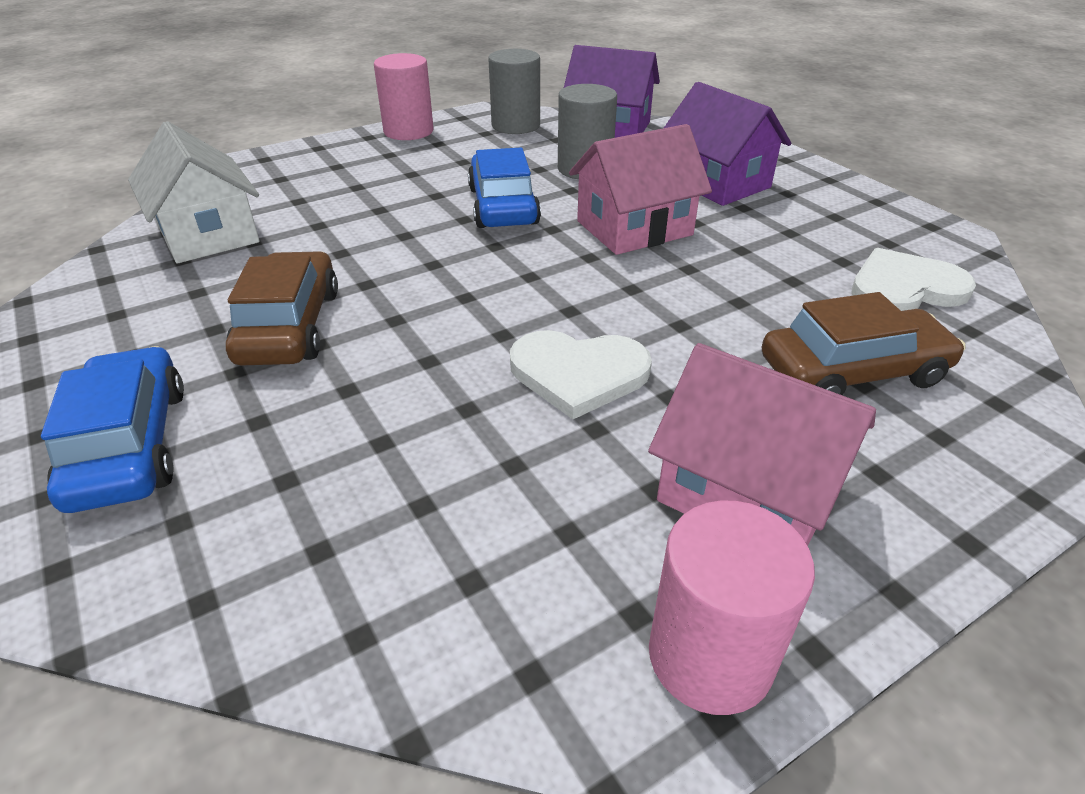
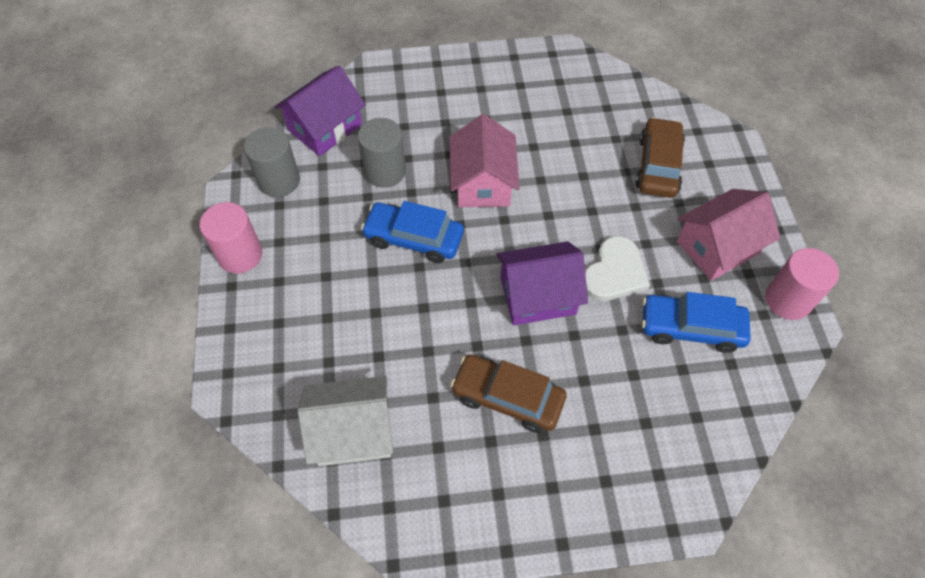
camera: 65 degrees left, 20 degrees up
(130, 445) = (591, 495): blue car -> blue car (691, 328)
(717, 182) = (448, 114): purple house -> purple house (537, 295)
(905, 288) = (603, 104): white heart -> none

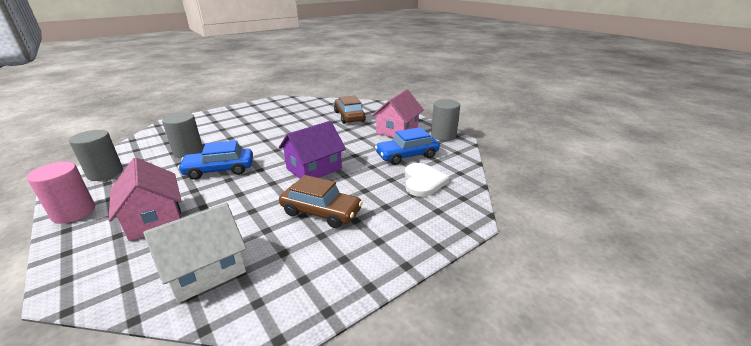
camera: 30 degrees left, 30 degrees down
(325, 127) = (138, 147): purple house -> none
(483, 183) = (256, 141): pink house -> pink house (154, 218)
(508, 397) = (321, 212): brown car -> brown car turned 150 degrees counterclockwise
(614, 272) = (352, 150): white heart -> white heart (423, 181)
(788, 300) = (443, 135): pink cylinder -> grey cylinder

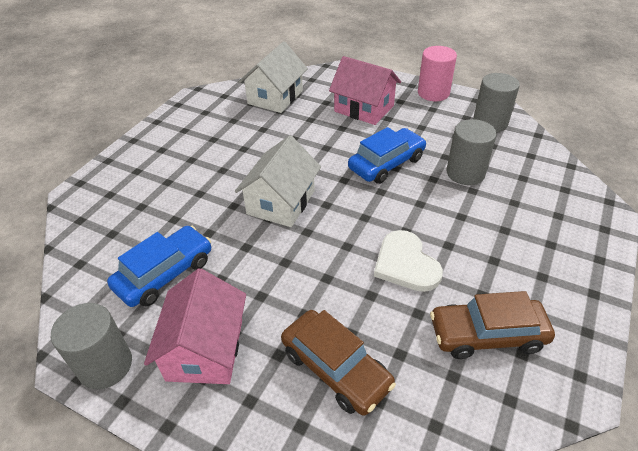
camera: 155 degrees right, 15 degrees up
(314, 168) = (281, 202): purple house -> white house
(321, 212) = (228, 156): brown car -> brown car (487, 334)
(423, 181) = (131, 229): white heart -> white heart (406, 264)

